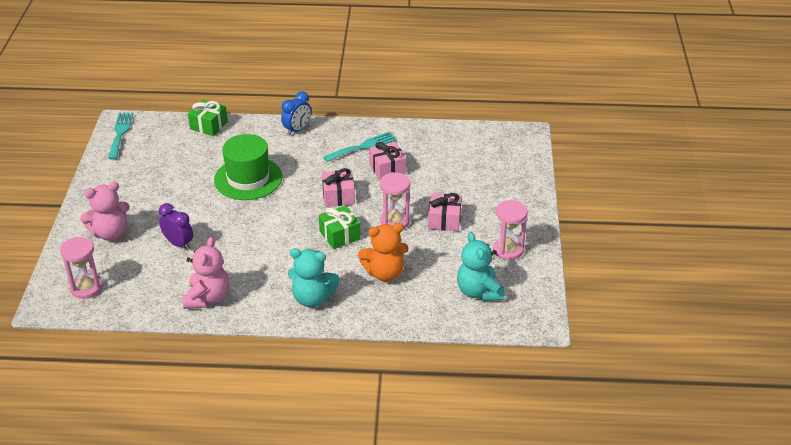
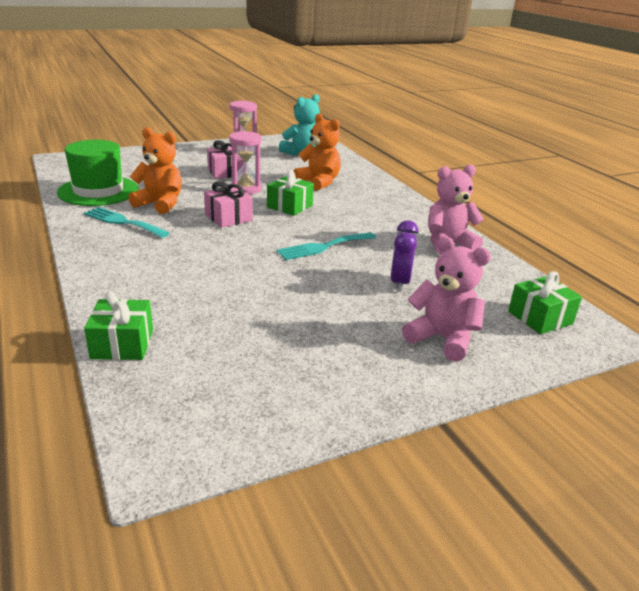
camera: 120 degrees left, 10 degrees down
(86, 288) = (540, 318): pink hourglass -> green gift
(120, 133) = (198, 442): turquoise fork -> turquoise fork (323, 247)
(248, 178) = (238, 274): green hat -> green hat (98, 191)
(297, 130) = (102, 268): blue clock -> none
(312, 298) = (383, 202): turquoise teddy bear -> none
(387, 169) = (160, 204): pink gift -> orange teddy bear

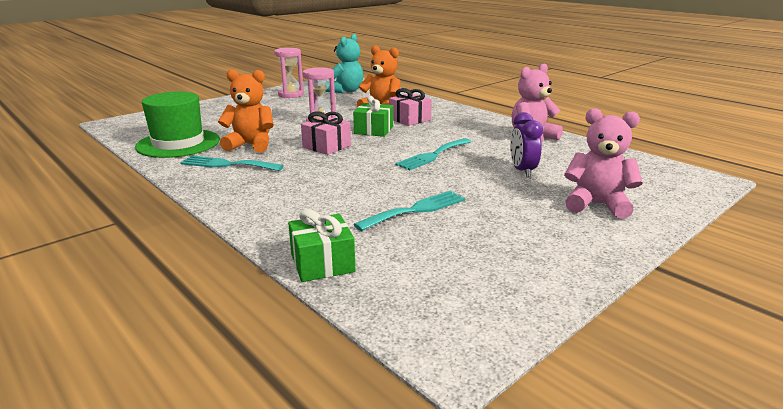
camera: 15 degrees left, 5 degrees down
(225, 172) = (290, 113): pink gift -> pink gift (409, 119)
(252, 306) = (415, 210): none -> turquoise fork
(540, 318) = (653, 176): green gift -> none

